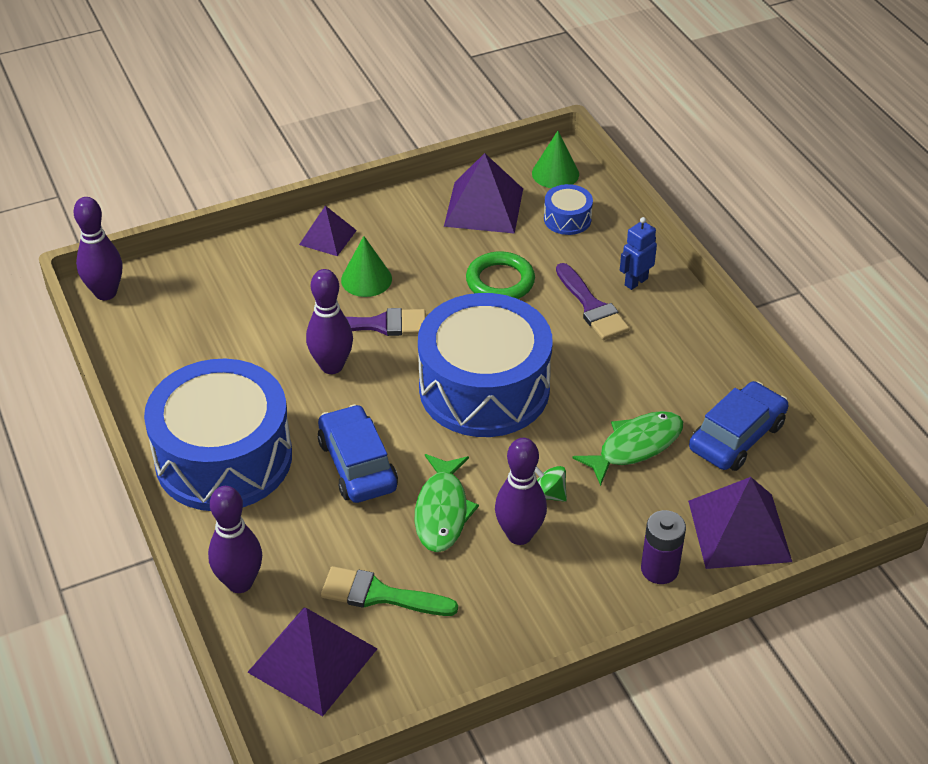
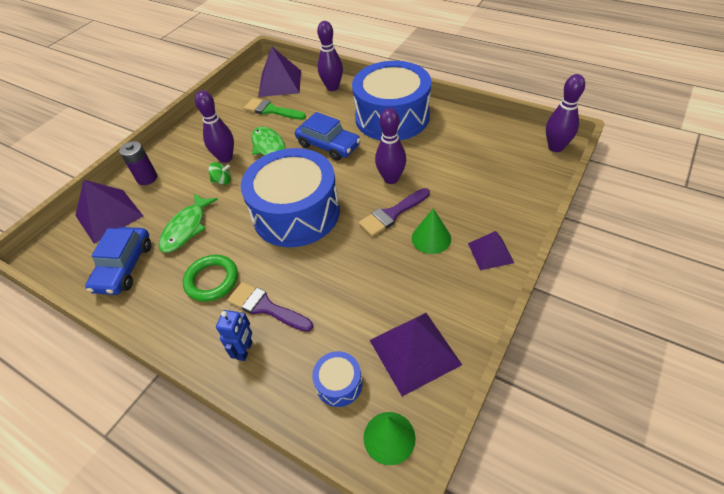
camera: 150 degrees right, 5 degrees up
(380, 595) = (271, 110): green brush -> green brush turned 135 degrees counterclockwise
(500, 281) = (344, 289): green ring -> green ring (212, 280)

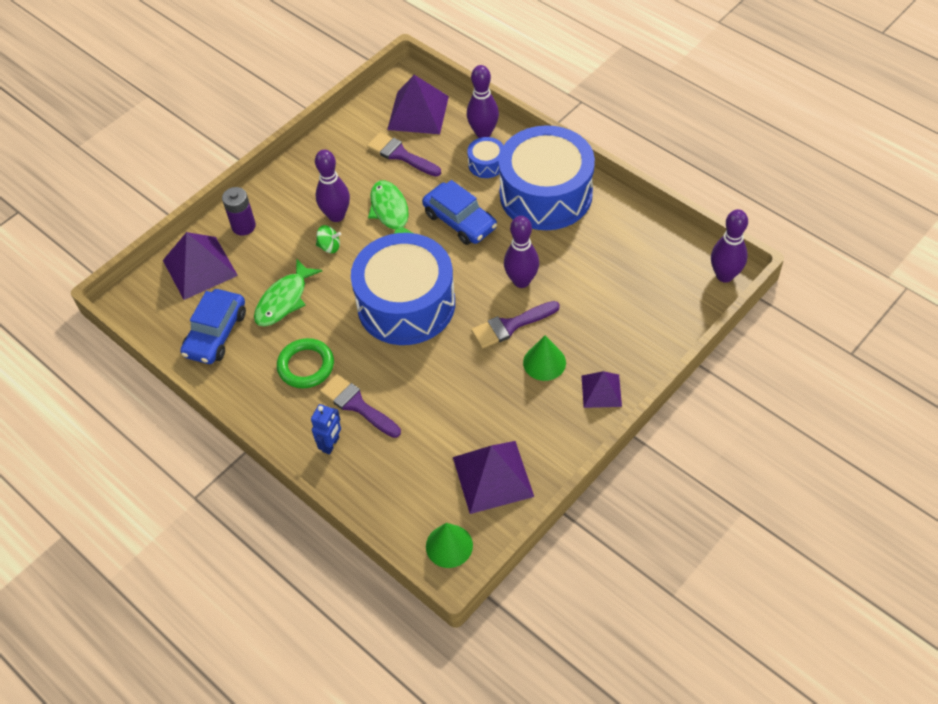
camera: 10 degrees right, 5 degrees up
(271, 110) = (401, 155): green brush -> purple brush
(339, 384) = (414, 492): blue drum -> blue drum (486, 164)

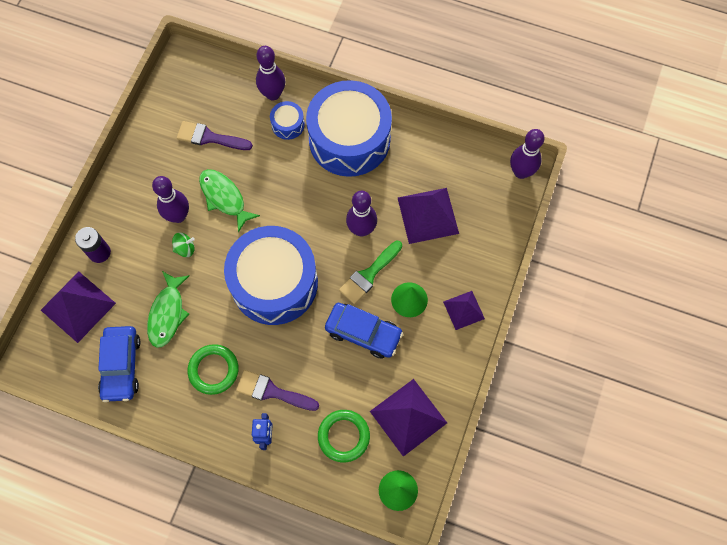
camera: 25 degrees left, 15 degrees up
(413, 472) = (343, 436): none -> green ring
(418, 113) = (207, 90): purple pyramid -> purple pyramid (428, 215)
(460, 221) = (287, 188): blue car -> blue car (363, 333)
(511, 325) = (369, 274): purple brush -> green brush

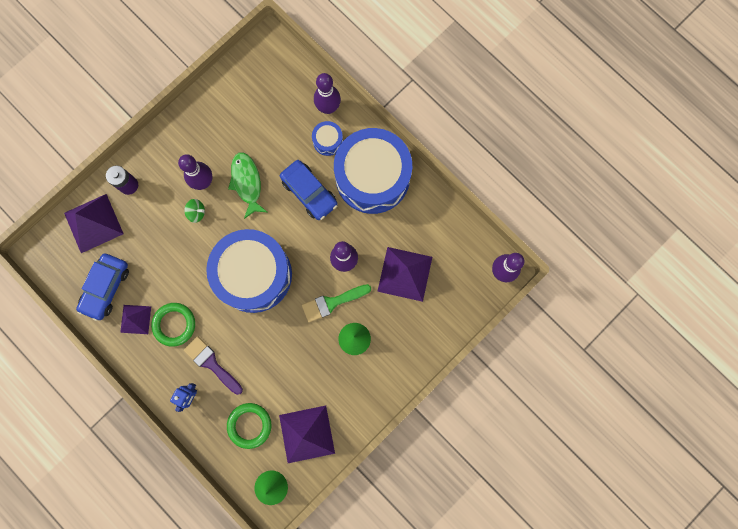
camera: 25 degrees right, 10 degrees up
(167, 313) = (159, 261): green fish -> none
(210, 137) = (259, 124): purple brush -> none
(363, 333) = (304, 349): blue car -> blue car (309, 192)
(463, 310) = (394, 368): purple pyramid -> purple pyramid (135, 319)

